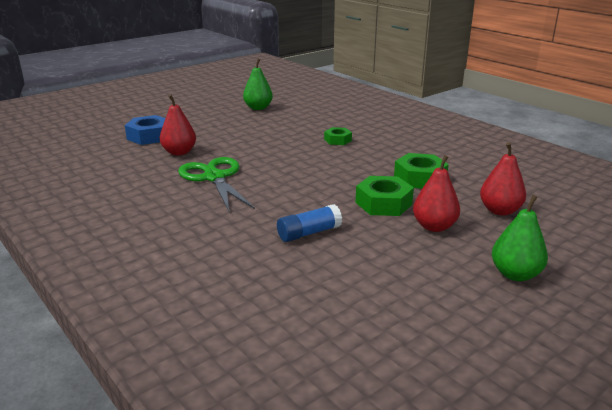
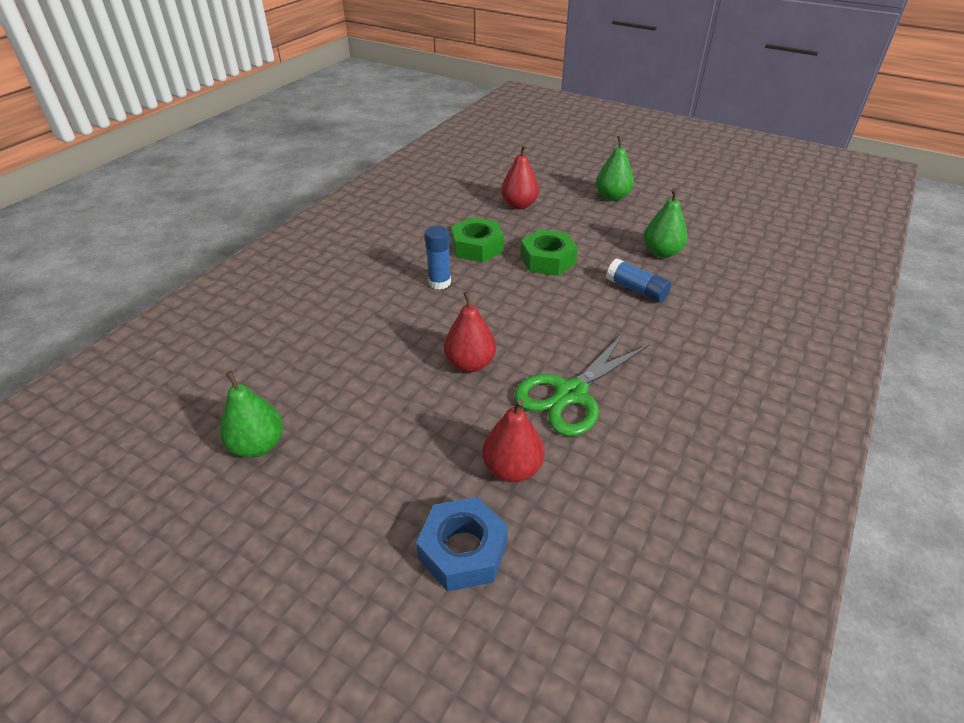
camera: 110 degrees left, 15 degrees up
(337, 140) = (390, 319): green nut -> none
(366, 268) = (661, 252): none -> green pear
(372, 158) = (439, 282): none -> blue glue stick
(434, 227) = (571, 231): red pear -> red pear (470, 364)

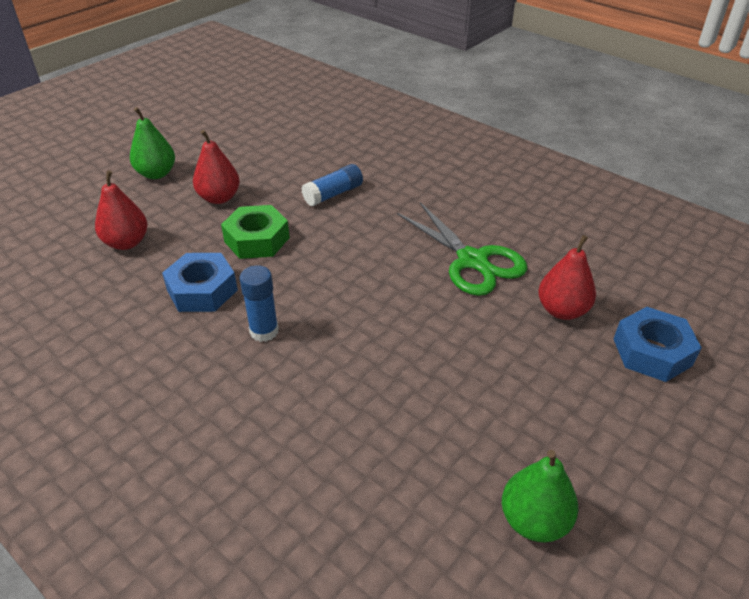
camera: 80 degrees left, 0 degrees up
(470, 364) = (419, 321): red pear -> red pear (219, 198)
(477, 247) = (202, 290): green nut -> blue nut
(661, 252) = (279, 167): green pear -> none

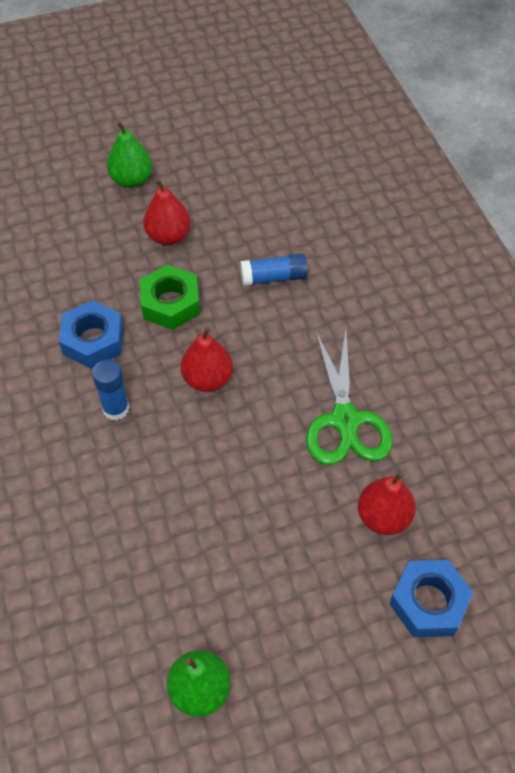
camera: 30 degrees right, 15 degrees up
(126, 243) = (63, 257): red pear -> red pear (207, 379)

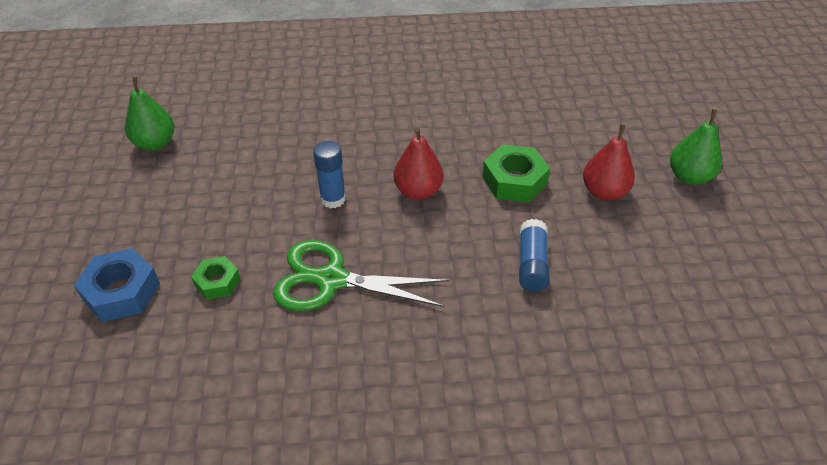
camera: 105 degrees right, 10 degrees down
(93, 340) = (484, 128): blue nut -> none
(116, 408) = (408, 132): blue glue stick -> blue glue stick (333, 199)
(383, 517) = (217, 282): red pear -> green nut

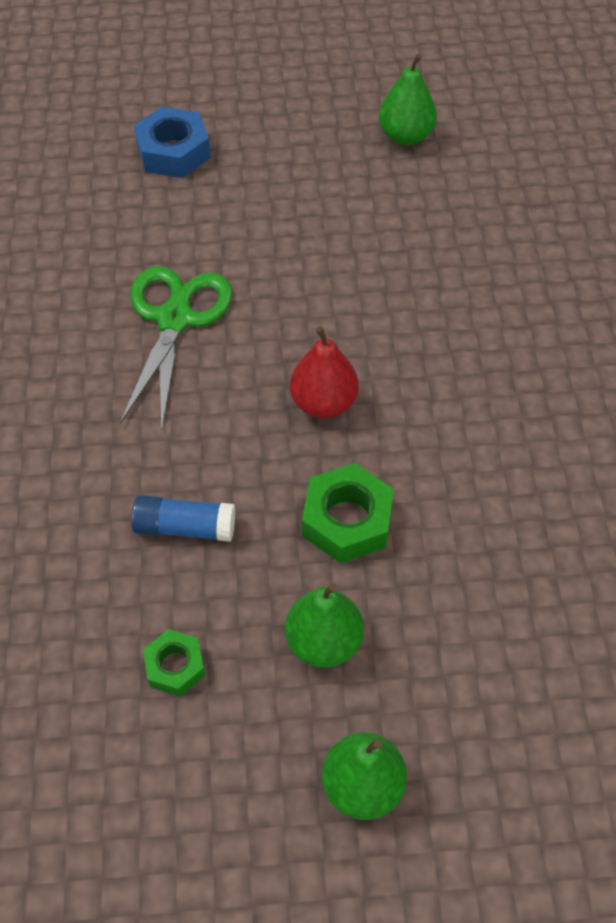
camera: 90 degrees right, 10 degrees up
(217, 282) = (180, 222): green nut -> green nut (175, 666)
(333, 199) = (307, 312): blue glue stick -> none
(604, 192) = (323, 642): red pear -> green pear

